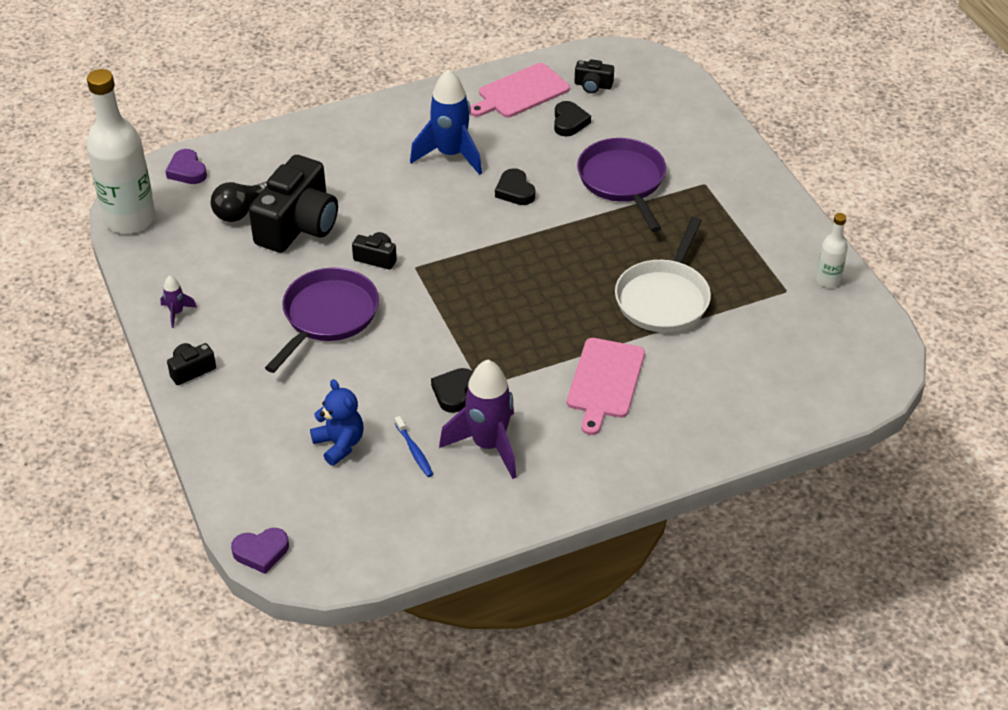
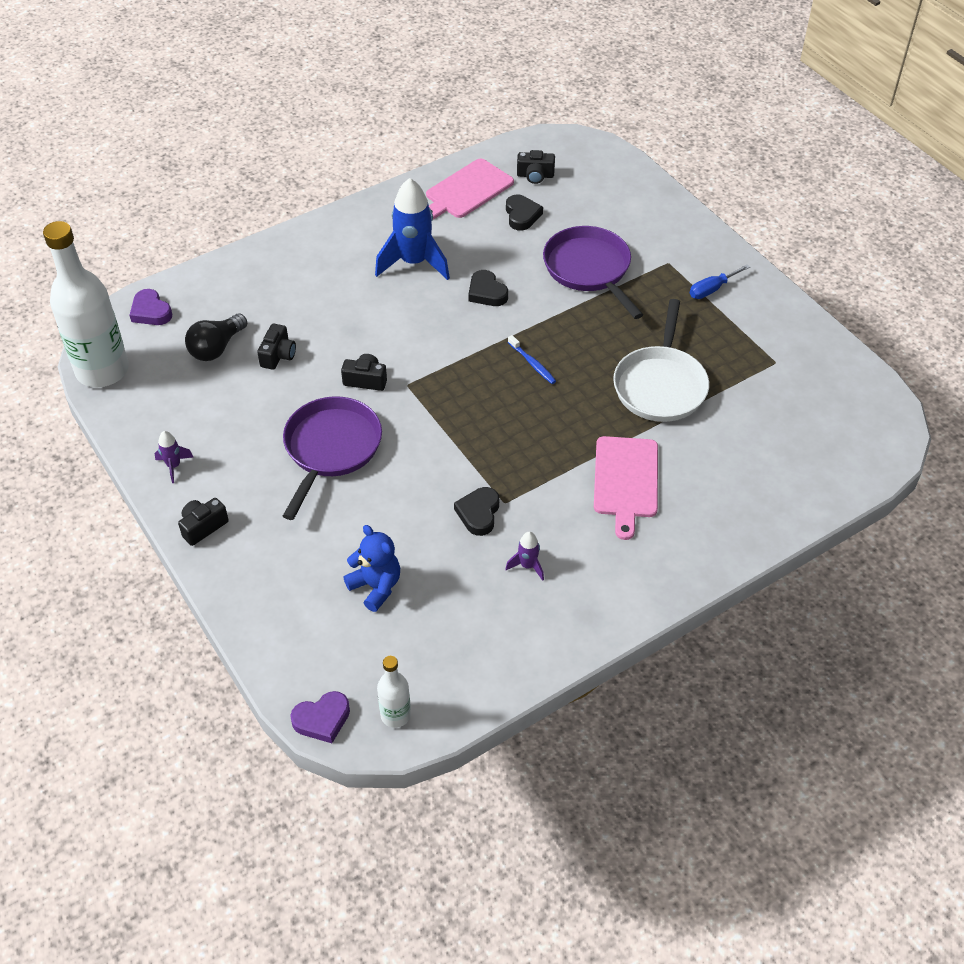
camera: 10 degrees left, 5 degrees up
(298, 225) = (278, 355): black camera -> black camera, size x0.45
(414, 451) = (454, 583): blue toothbrush -> blue toothbrush (532, 363)
(488, 445) = (527, 566): purple rocket -> purple rocket, size x0.45
(742, 214) = (712, 289): none -> blue screwdriver
(828, 280) = (812, 346): white bottle -> white bottle (395, 715)

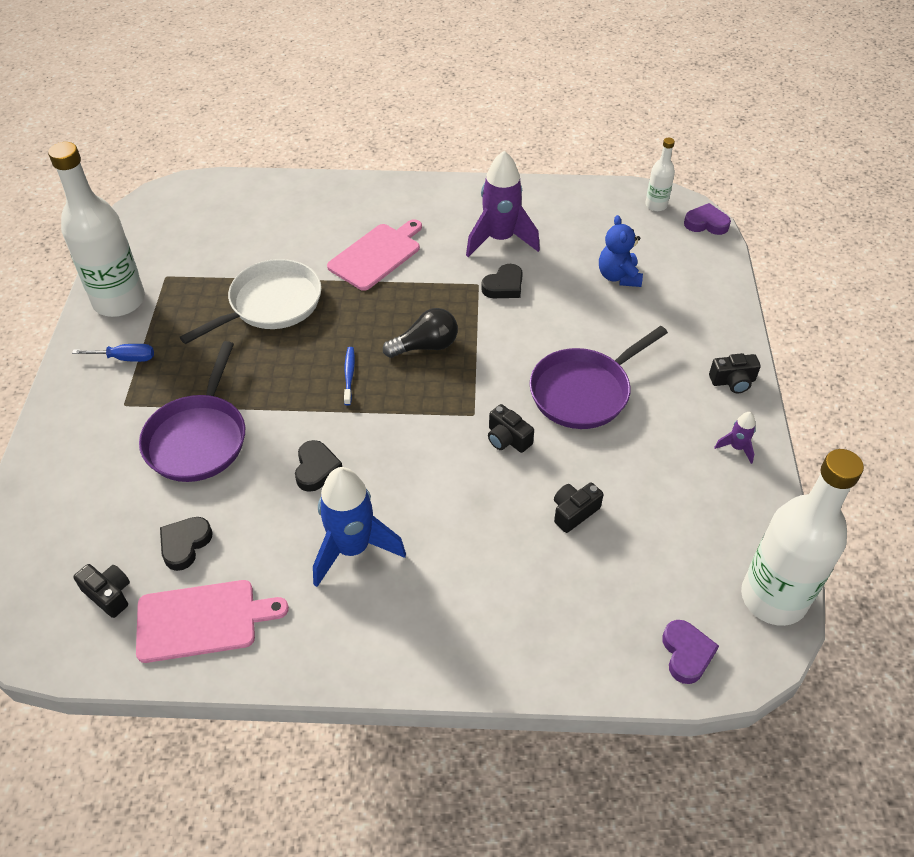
camera: 145 degrees left, 0 degrees up
(216, 348) = (633, 557): black light bulb -> black light bulb (426, 346)
(527, 566) = (500, 239): purple rocket -> purple rocket, size x2.23
(780, 324) = (119, 301): none -> white bottle

